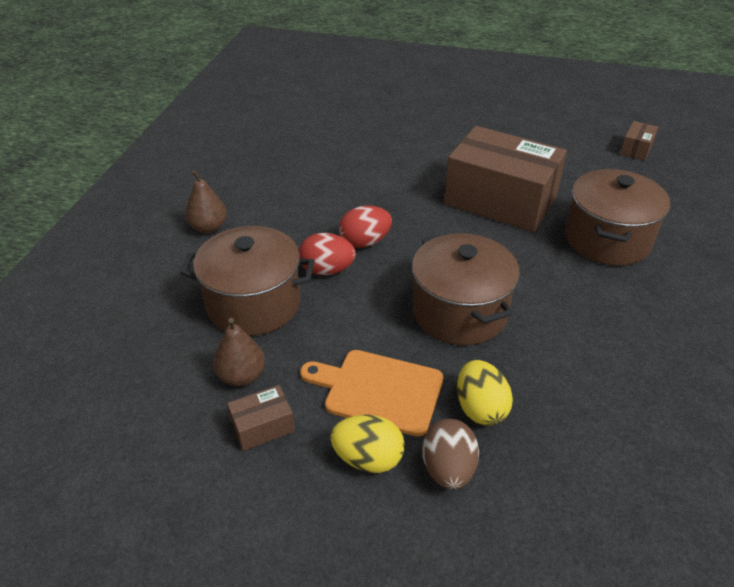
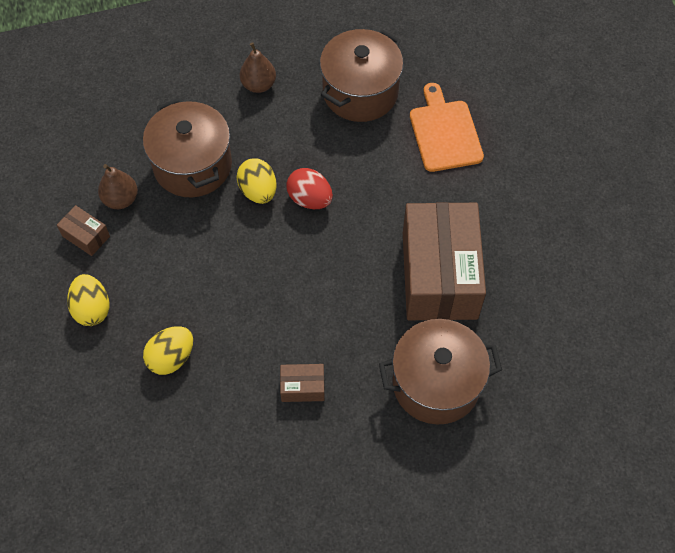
camera: 60 degrees right, 20 degrees up
(327, 270) = (258, 191): red egg -> yellow egg
(378, 390) = (153, 287): orange cutting board -> orange cutting board (444, 132)
(448, 469) = (108, 359): brown egg -> none
(459, 312) = (264, 304): brown pot -> brown pot (360, 92)
(636, 149) = (626, 366): brown box -> brown box (302, 387)

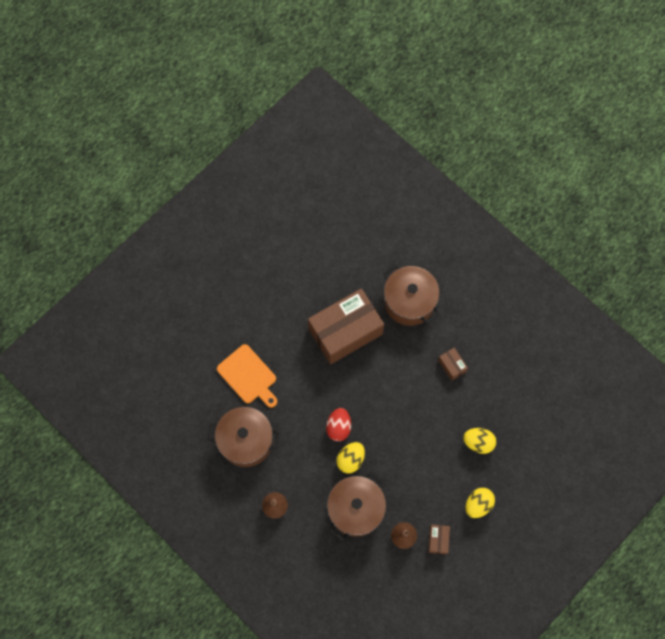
camera: 120 degrees left, 10 degrees up
(444, 132) = (248, 376): orange cutting board -> orange cutting board turned 90 degrees counterclockwise

